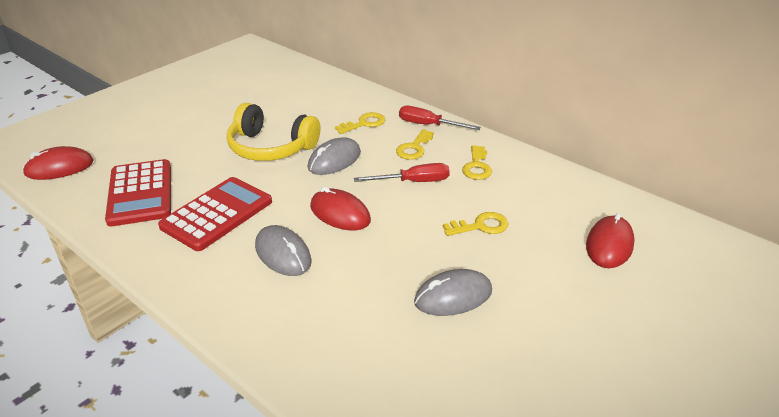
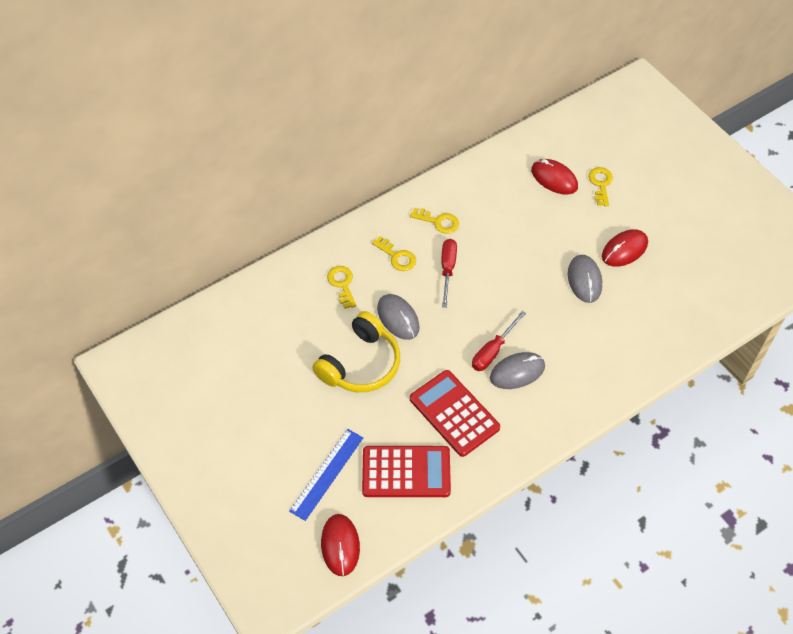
camera: 75 degrees left, 20 degrees up
(141, 149) = (327, 474): none -> blue ruler
(340, 213) = (476, 327): red mouse -> red mouse (624, 250)
(428, 125) = (362, 236): red screwdriver -> red screwdriver (493, 351)
(481, 226) = (515, 243): yellow key -> yellow key (600, 184)

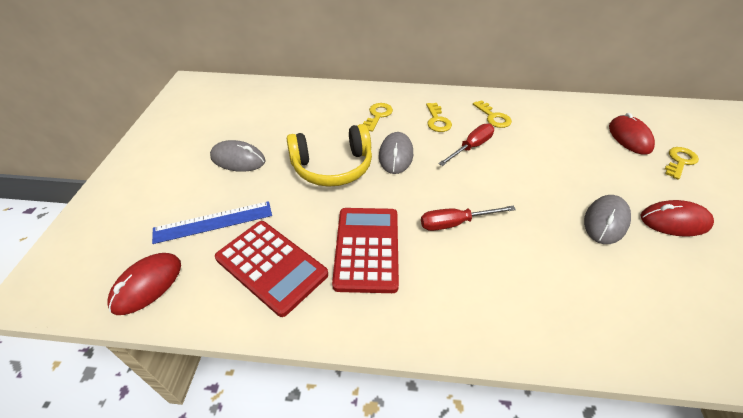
camera: 40 degrees right, 10 degrees down
(517, 372) = (463, 254): grey mouse -> grey mouse (238, 159)

